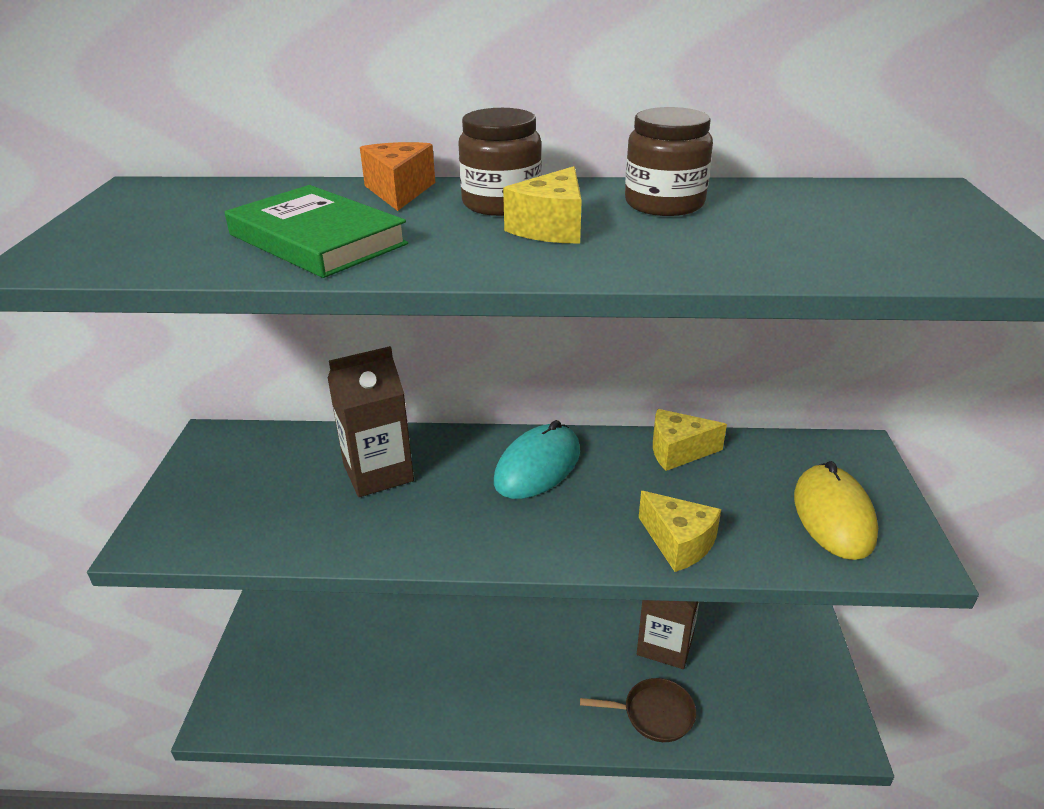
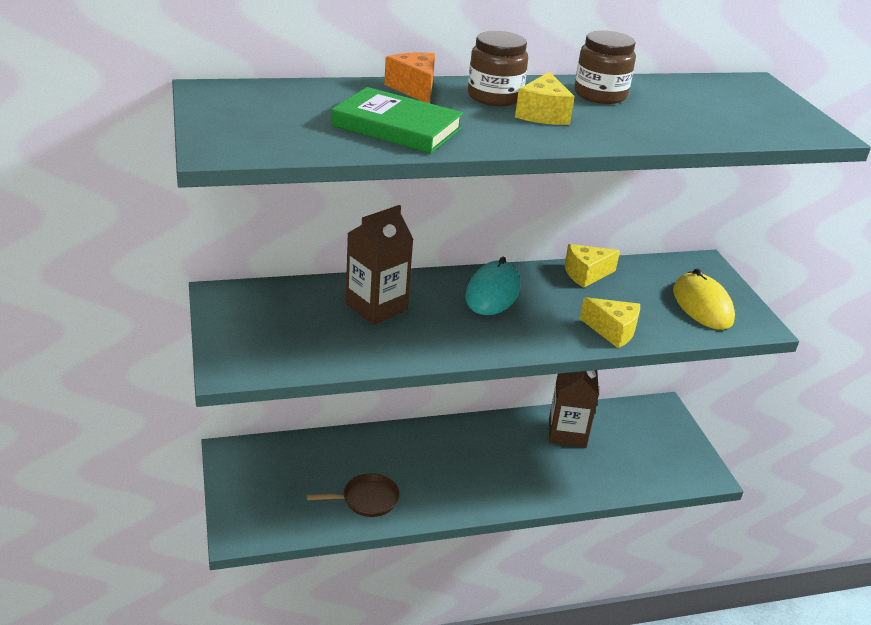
camera: 20 degrees left, 0 degrees up
(654, 714) = (575, 479): brown pan -> brown pan (366, 499)

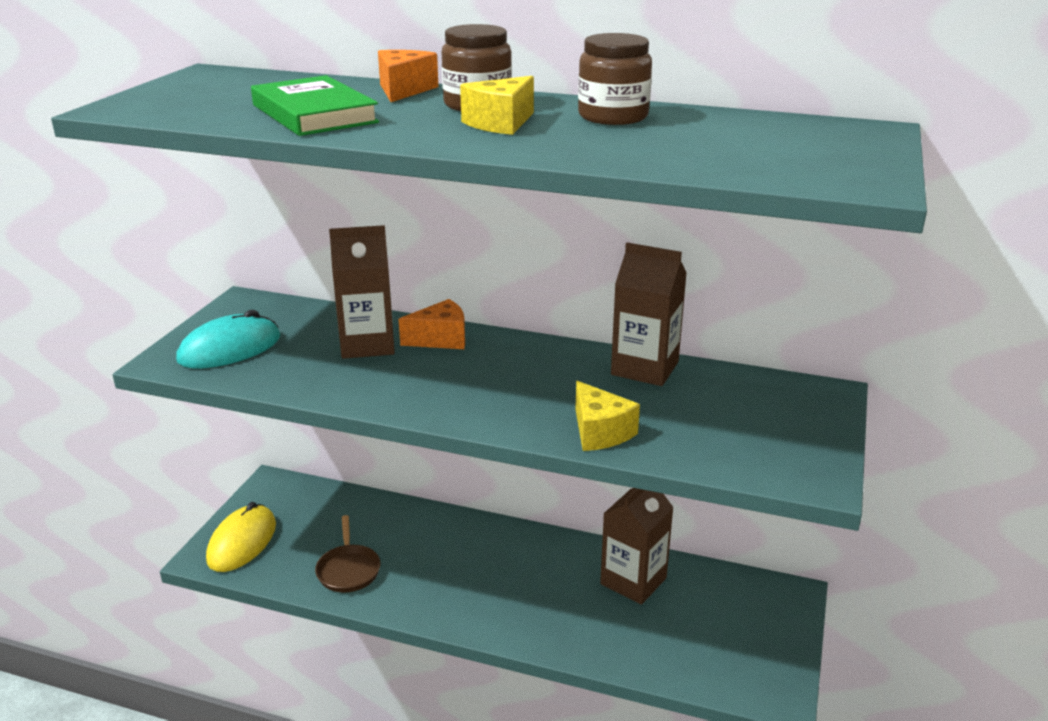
camera: 35 degrees right, 5 degrees down
(366, 499) = (348, 570): brown pan -> brown pan turned 60 degrees clockwise
(425, 287) = (440, 339): none -> orange cheese
(492, 292) = (507, 360): turquoise mouse -> turquoise mouse (229, 349)
(586, 274) = (644, 368): yellow cheese -> brown carton
(702, 305) = (760, 436): yellow mouse -> yellow mouse (242, 542)

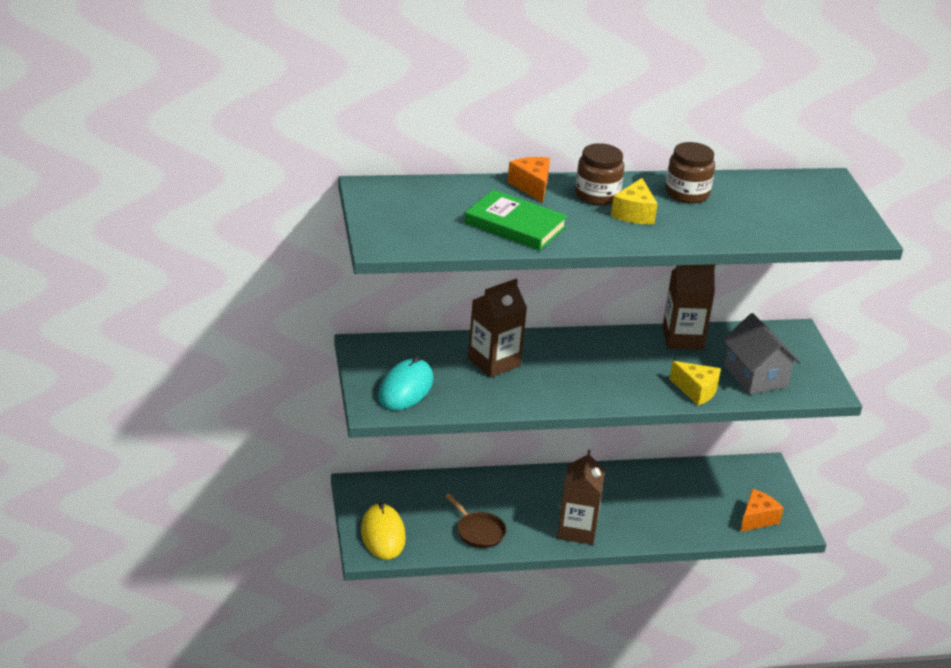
camera: 30 degrees left, 5 degrees up
(440, 339) = (537, 346): orange cheese -> orange cheese (757, 519)
(633, 581) = (668, 485): brown carton -> brown carton (577, 530)
(710, 434) = (755, 376): none -> grey house

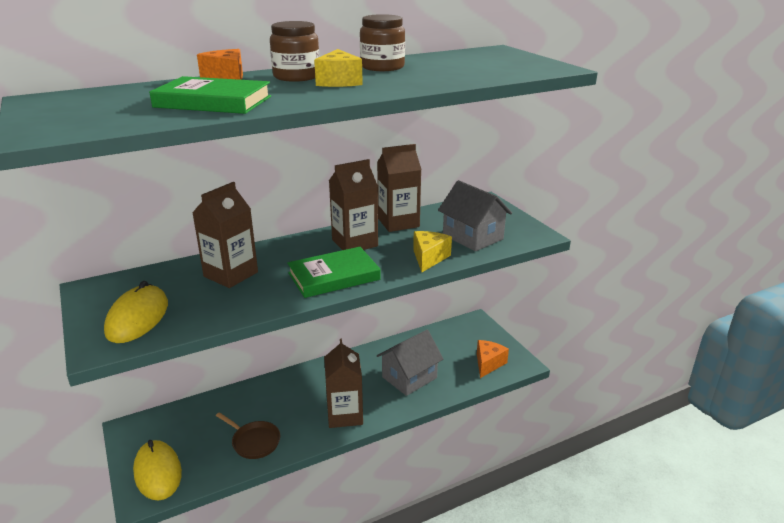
camera: 15 degrees left, 5 degrees down
(405, 388) = (137, 318): turquoise mouse -> yellow mouse
(593, 389) = (334, 276): none -> green book
(626, 354) = (354, 243): none -> brown carton
(660, 510) = (409, 377): none -> grey house
(696, 391) = (429, 258): yellow cheese -> yellow cheese turned 90 degrees counterclockwise

